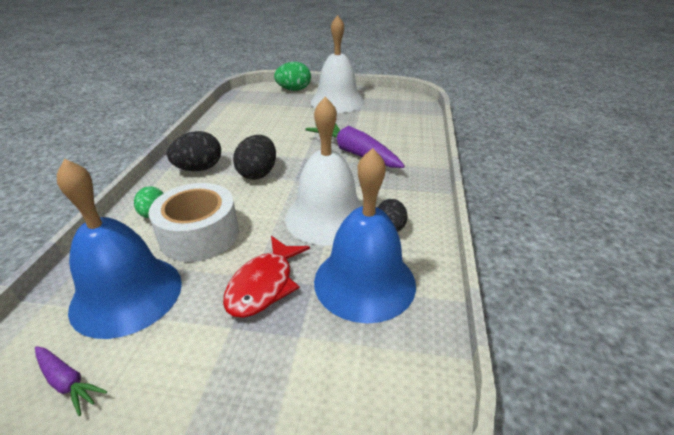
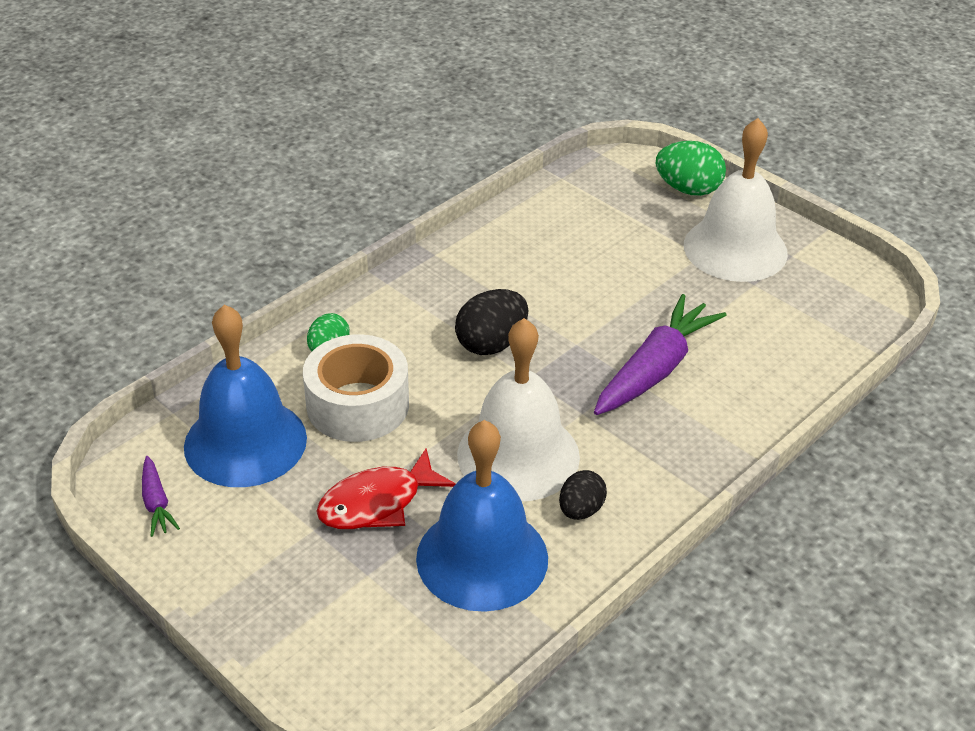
camera: 35 degrees right, 5 degrees up
(199, 169) = (425, 300): black egg -> none
(354, 153) = (655, 369): purple carrot -> purple carrot turned 45 degrees clockwise

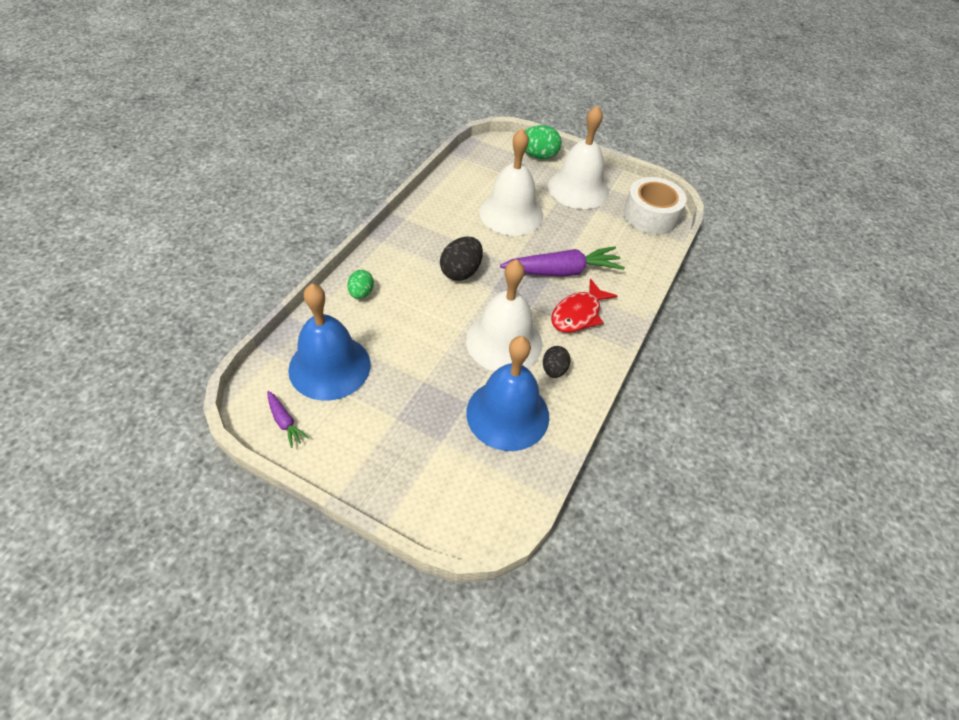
camera: 20 degrees left, 10 degrees up
(358, 405) = (393, 327): white tape -> white tape (650, 216)
(377, 503) = (430, 391): red fish -> red fish (578, 314)
(606, 270) = (511, 213): none -> white bell
(655, 369) = (562, 271): purple carrot -> purple carrot turned 60 degrees clockwise

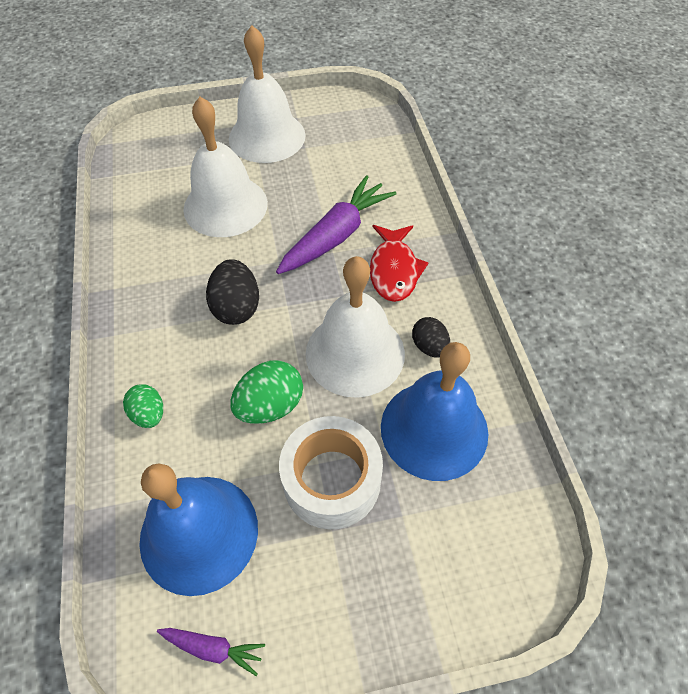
camera: 35 degrees left, 5 degrees up
(538, 156) = (192, 124): green egg -> green egg (270, 406)
(650, 216) = (360, 123): white tape -> white tape (332, 480)

